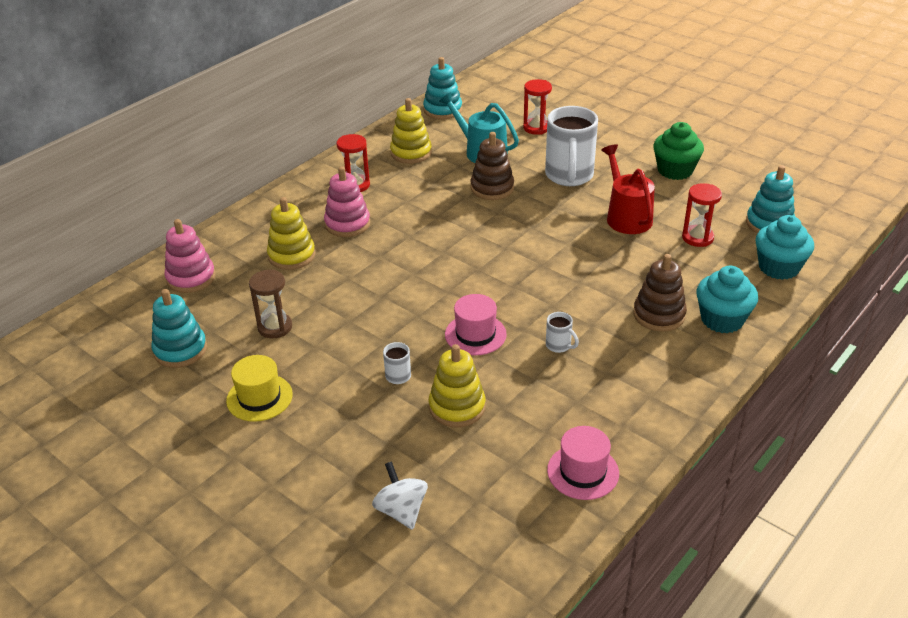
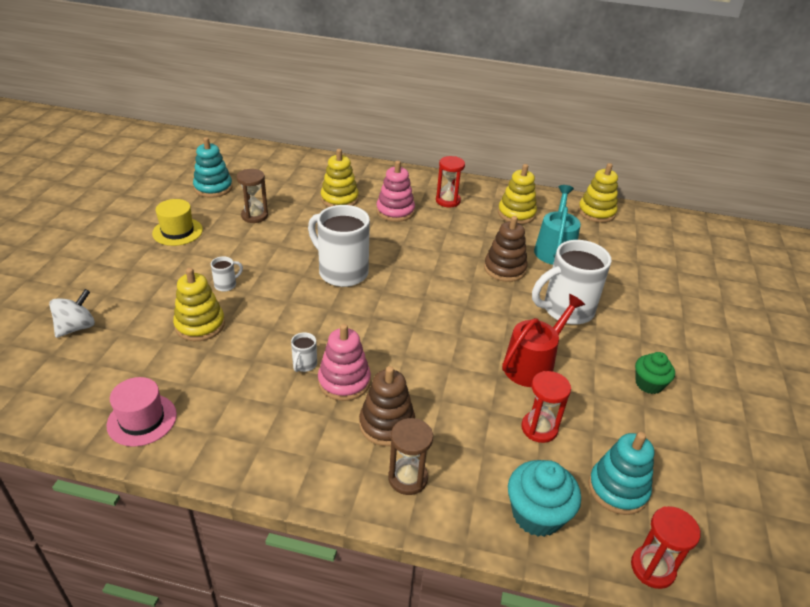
camera: 60 degrees right, 0 degrees up
(191, 278) = (289, 169): pink stacking toy -> pink stacking toy (344, 381)
(430, 287) = (341, 272): none -> white mug
(442, 110) = (596, 212): turquoise stacking toy -> yellow stacking toy
(475, 334) = (294, 311): pink hat -> none
(536, 128) = (625, 270): red hourglass -> red hourglass (652, 568)
(675, 170) = (649, 384): green cupcake -> green cupcake, size x0.66
(722, 319) = (408, 478): turquoise cupcake -> brown hourglass

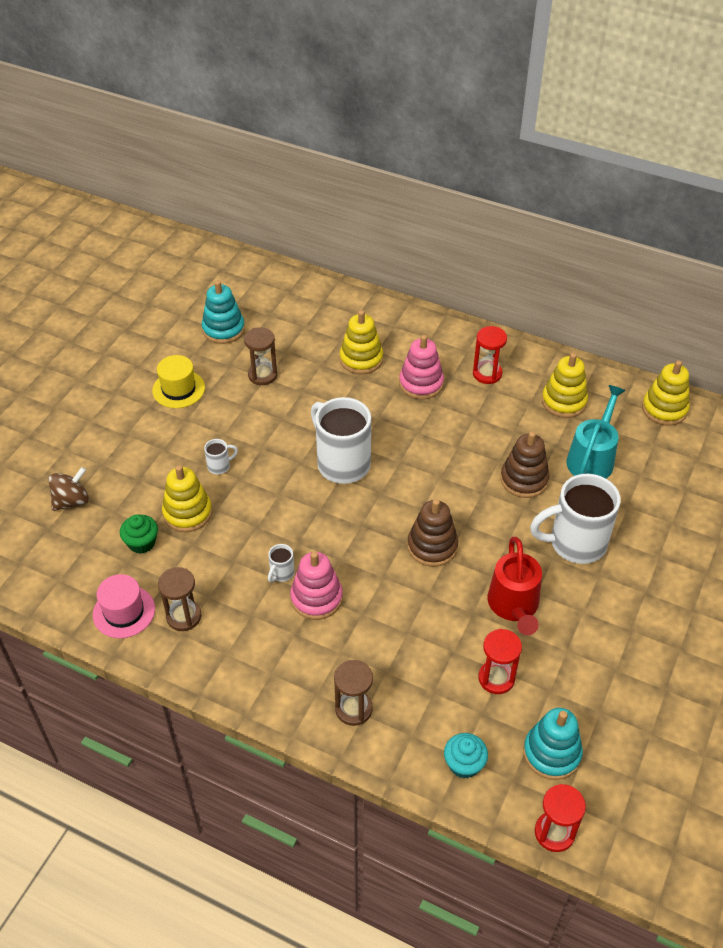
camera: 15 degrees right, 10 degrees up
(76, 327) = (71, 501): white spinning top -> brown spinning top
(209, 416) = (184, 616): none -> brown hourglass
(386, 424) = (347, 651): brown stacking toy -> brown stacking toy (432, 546)
(532, 365) = (514, 606): red watering can -> red watering can turned 120 degrees clockwise
(537, 514) = (464, 764): turquoise cupcake -> turquoise cupcake, size x0.66
(649, 384) = (631, 646): green cupcake -> green cupcake (142, 543)

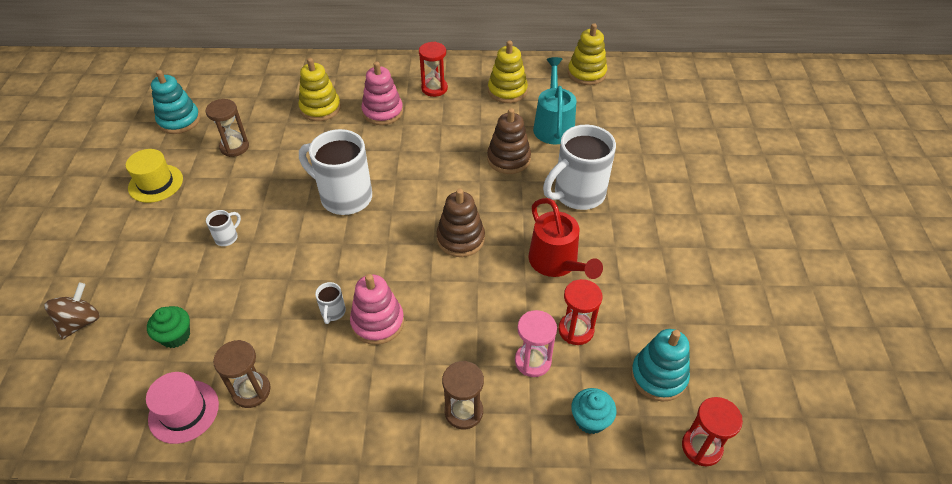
camera: 25 degrees left, 0 degrees up
(187, 513) = (212, 291): yellow stacking toy -> none
(439, 690) = (533, 361): none -> pink hourglass

